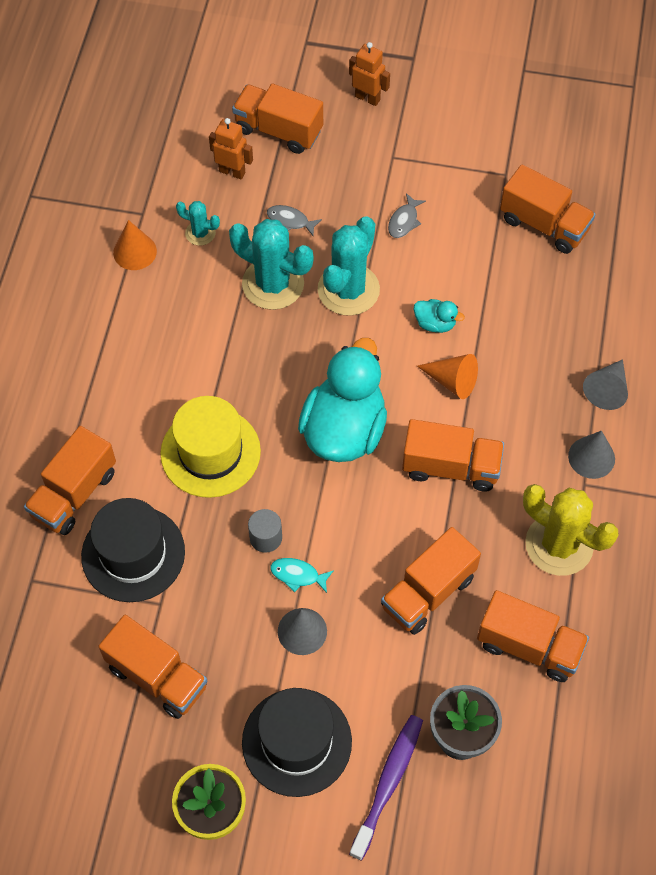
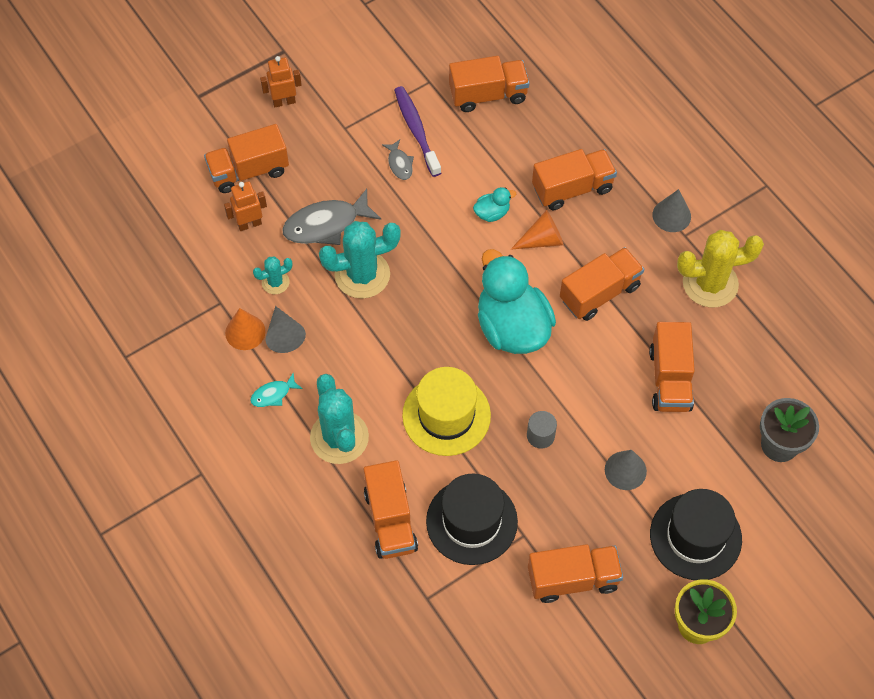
camera: 45 degrees left, 0 degrees up
(290, 221) = (326, 224): grey fish -> grey fish, size x1.96
(298, 575) = (585, 440): turquoise fish -> turquoise fish (273, 394)
(348, 290) = (414, 237): turquoise cactus -> turquoise cactus (339, 437)
(388, 783) = (771, 509): purple toothbrush -> purple toothbrush (416, 130)
(529, 646) = (758, 357): orange truck -> orange truck (572, 188)
(607, 389) = (636, 167): grey cone -> grey cone (284, 335)

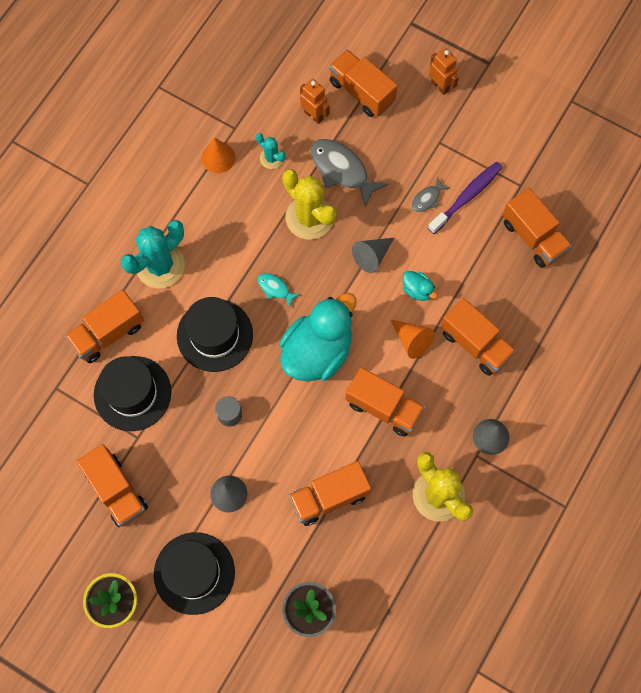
camera: 65 degrees right, 10 degrees up
(273, 394) = (175, 202): turquoise fish -> turquoise fish (275, 288)
(284, 335) = (228, 186): grey cone -> grey cone (372, 256)
(362, 275) = (309, 217): turquoise cactus -> yellow cactus
(446, 415) = (215, 335): yellow hat -> black hat

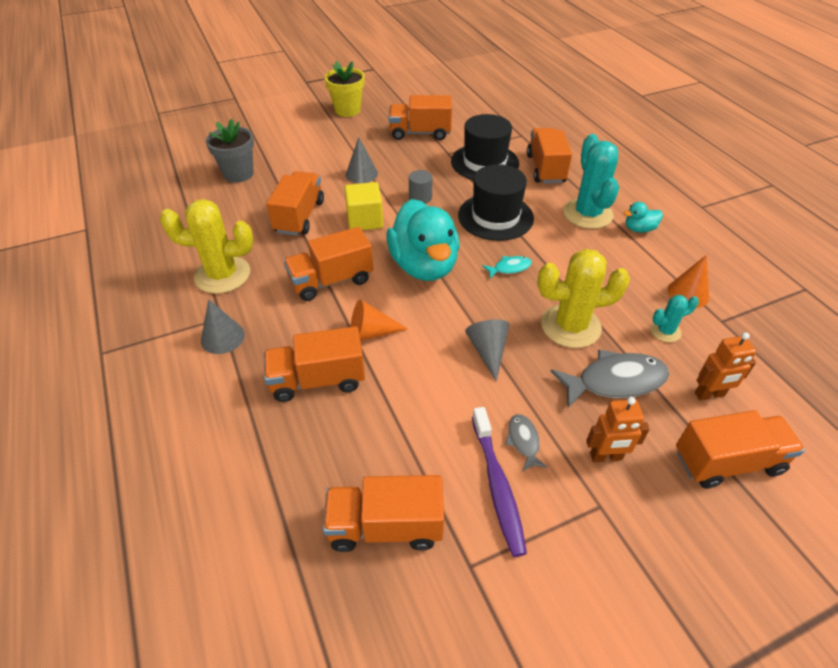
camera: 125 degrees right, 25 degrees down
(194, 573) = (328, 141): black hat -> none
(294, 438) = (365, 220): none -> yellow cube
(417, 290) = (419, 367): turquoise duck -> turquoise duck (639, 229)
(440, 86) = (699, 567): orange robot -> orange robot (606, 457)

